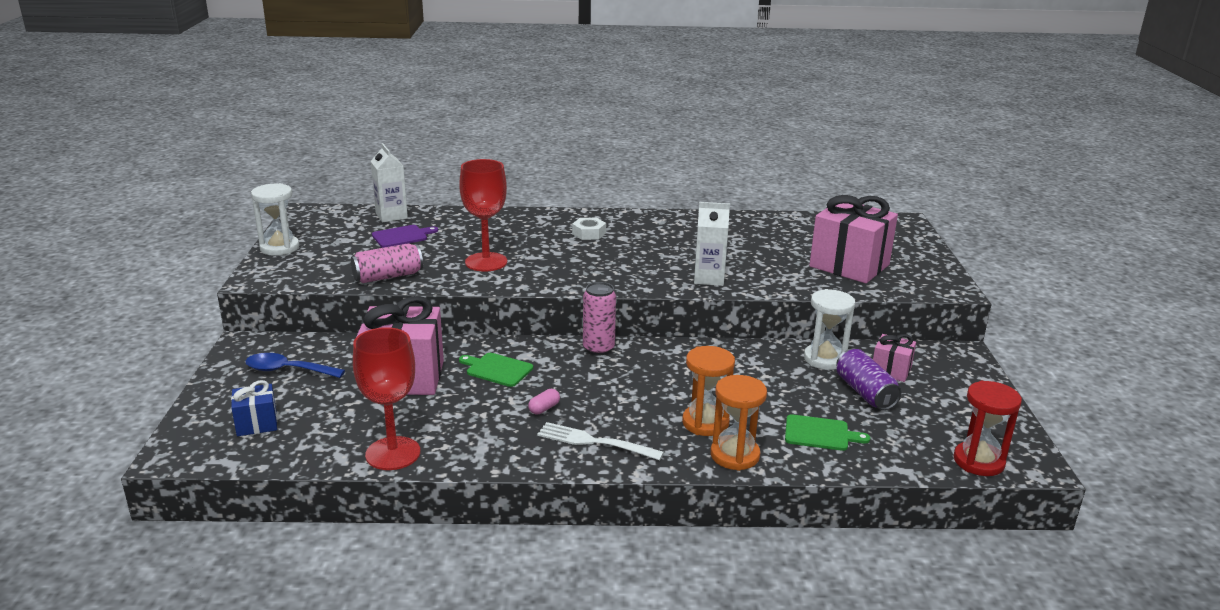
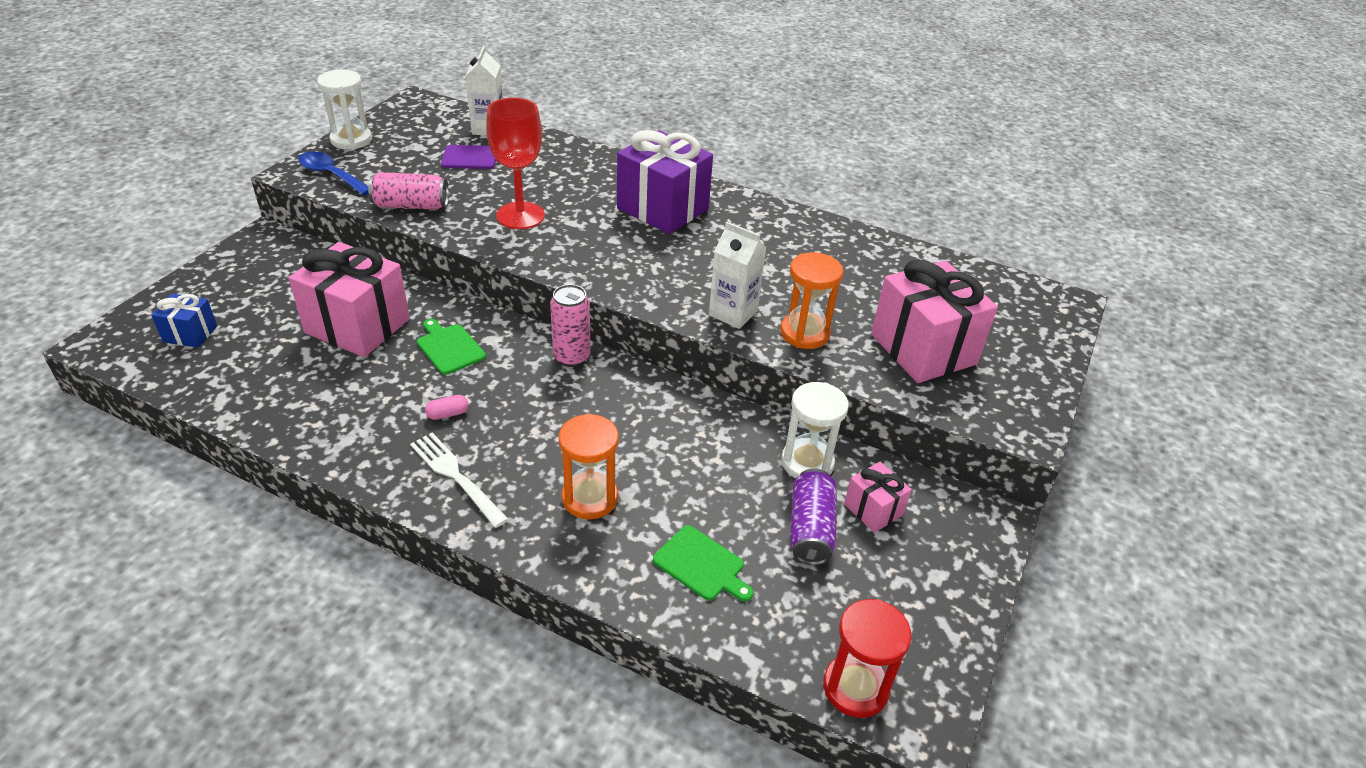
camera: 25 degrees right, 15 degrees up
(288, 370) = (269, 281): blue spoon -> blue spoon (331, 175)
(393, 453) = (265, 414): red goblet -> none
(589, 233) = (662, 209): white nut -> purple gift
(734, 455) = (580, 554): orange hourglass -> orange hourglass (804, 333)

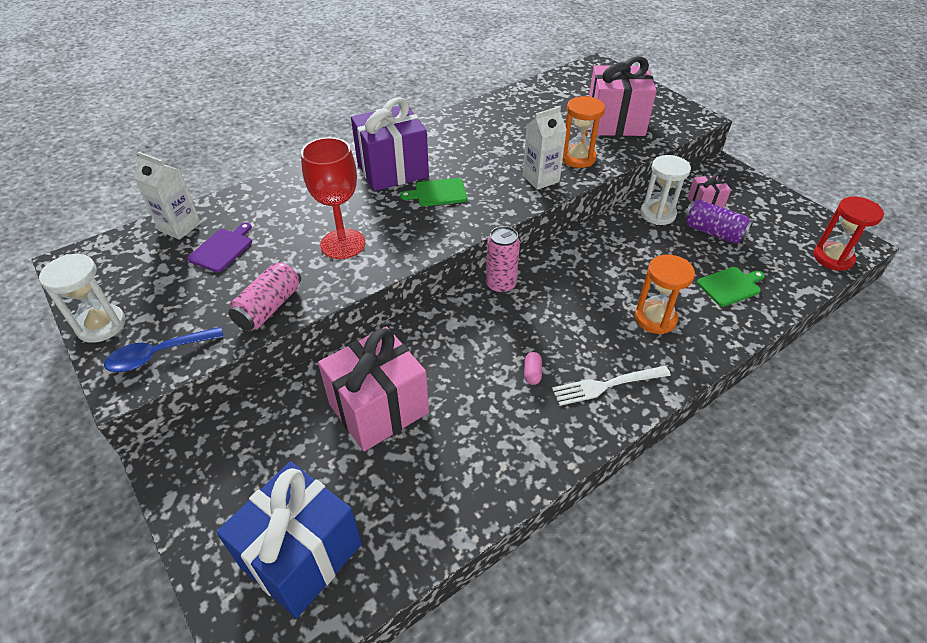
camera: 60 degrees left, 5 degrees up
(190, 334) = (301, 555): blue gift -> blue gift, size x2.02
(449, 347) = (448, 352): green cutting board -> green cutting board (438, 193)

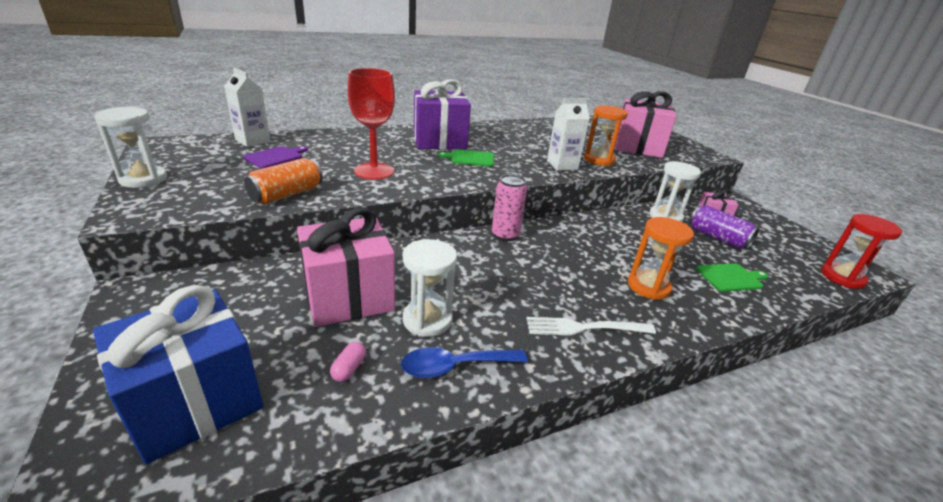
camera: 10 degrees right, 15 degrees down
(158, 355) = (171, 204): blue spoon -> blue spoon (455, 366)
(269, 307) = (287, 194): pink can -> orange can
(462, 415) = (427, 320): none -> white hourglass
(532, 373) = (511, 302): pink capsule -> pink capsule (349, 369)

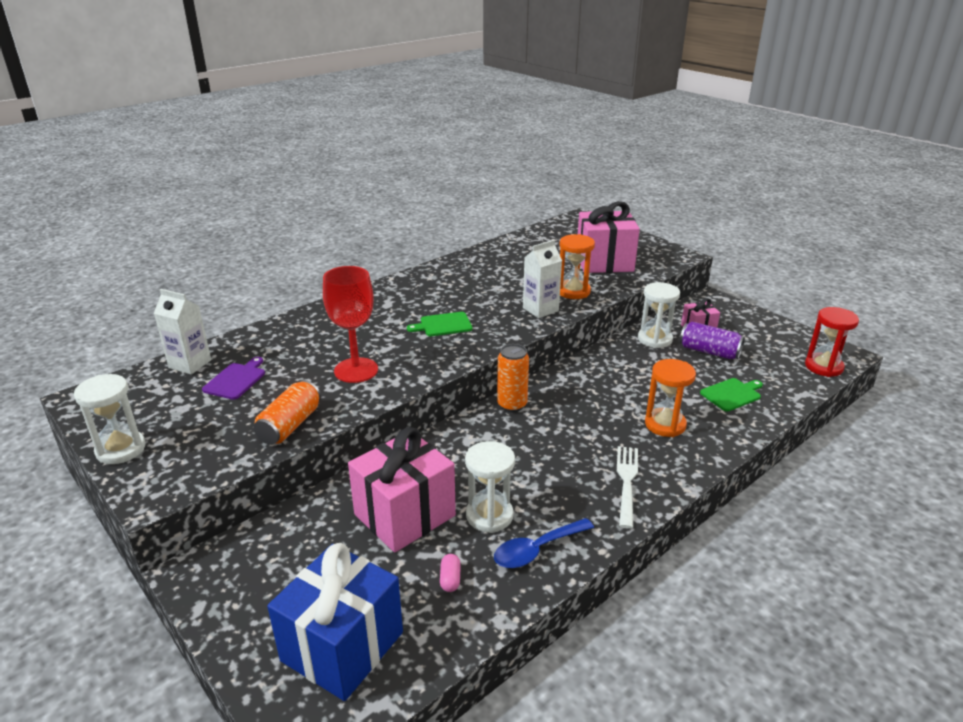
camera: 15 degrees left, 0 degrees up
(439, 141) = (396, 308): purple gift -> none
(505, 235) = (512, 405): pink can -> orange can
(585, 328) = (626, 482): white fork -> white fork turned 120 degrees clockwise

